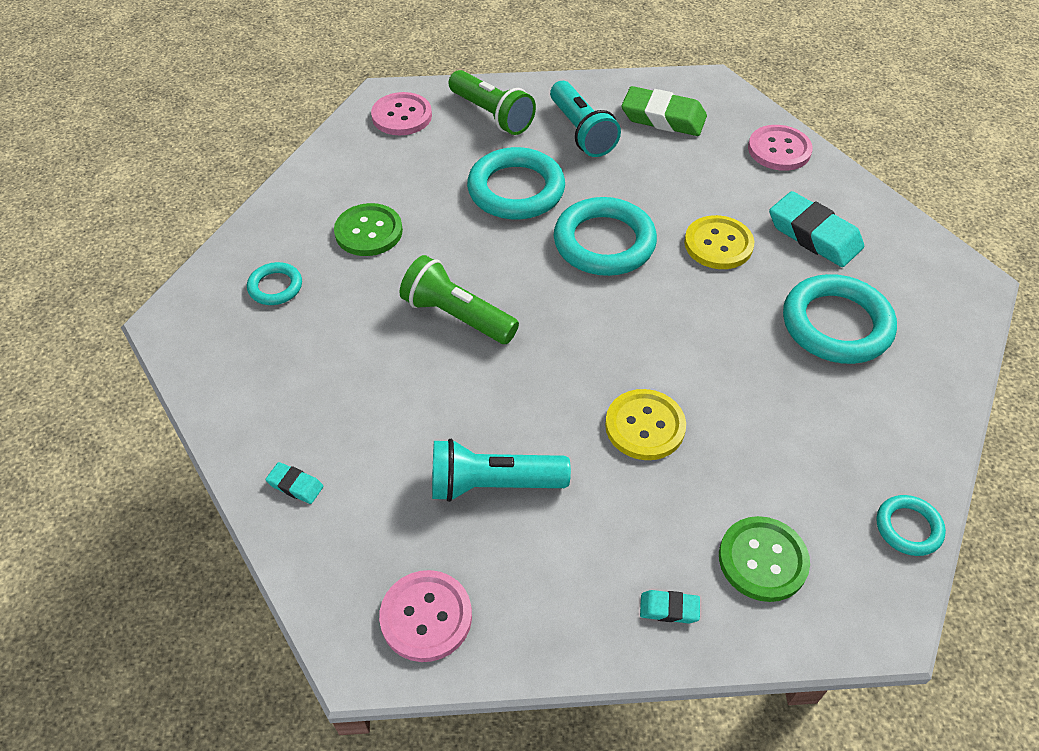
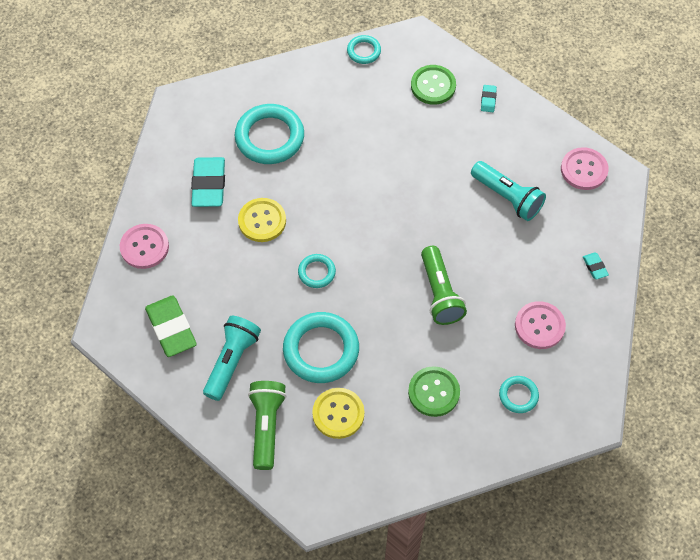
camera: 135 degrees left, 10 degrees up
(402, 116) = (322, 479): pink button -> pink button (539, 326)
(604, 242) = (316, 272): turquoise ring -> turquoise ring, size x0.51
(644, 426) = (415, 167): yellow button -> yellow button (338, 414)
(669, 609) = (488, 100): turquoise eraser -> turquoise eraser turned 45 degrees clockwise

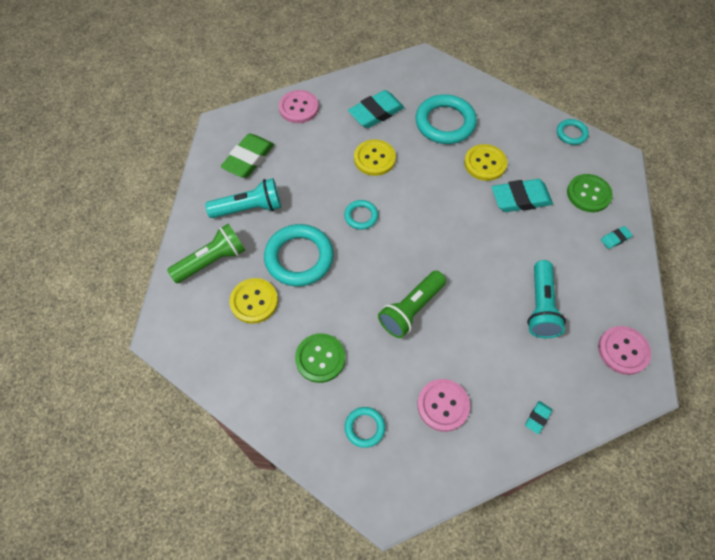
camera: 55 degrees right, 0 degrees up
(340, 138) = (485, 163): none -> yellow button
(398, 137) = (520, 198): none -> turquoise eraser

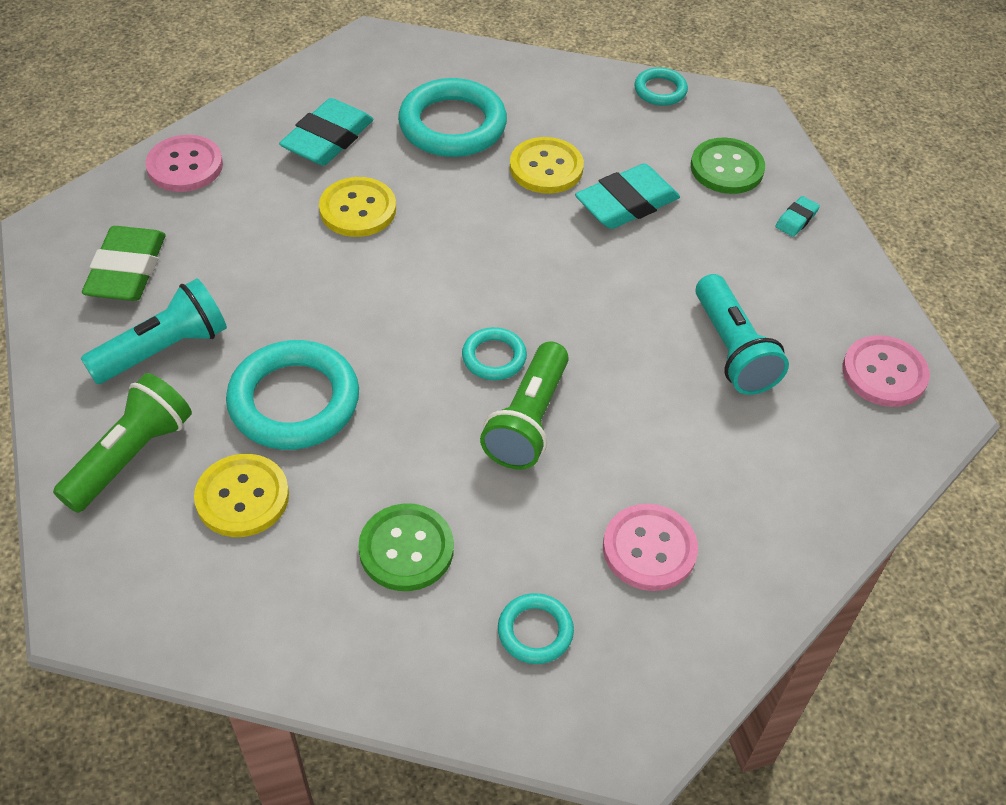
camera: 25 degrees left, 10 degrees down
(361, 216) = (375, 304): turquoise ring -> turquoise ring (494, 357)
(537, 418) = (806, 514): turquoise eraser -> none

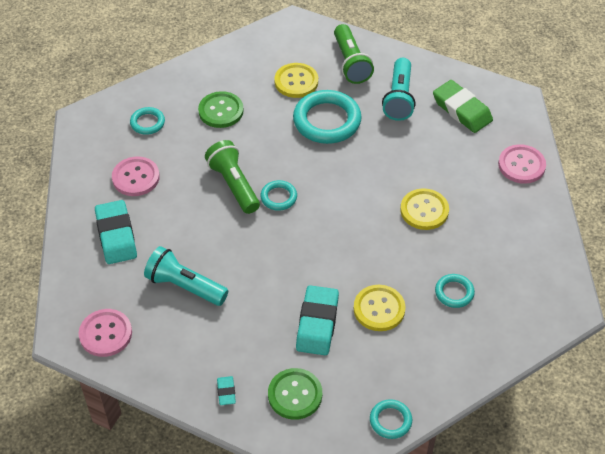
camera: 135 degrees right, 0 degrees up
(328, 139) = (492, 232): turquoise eraser -> turquoise eraser (116, 235)
(452, 125) = (454, 292): turquoise ring -> turquoise ring, size x0.51

